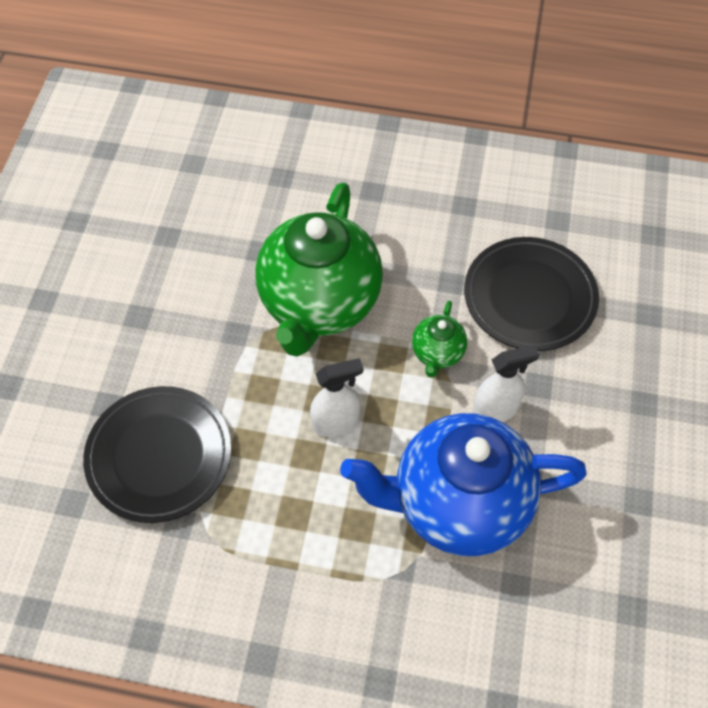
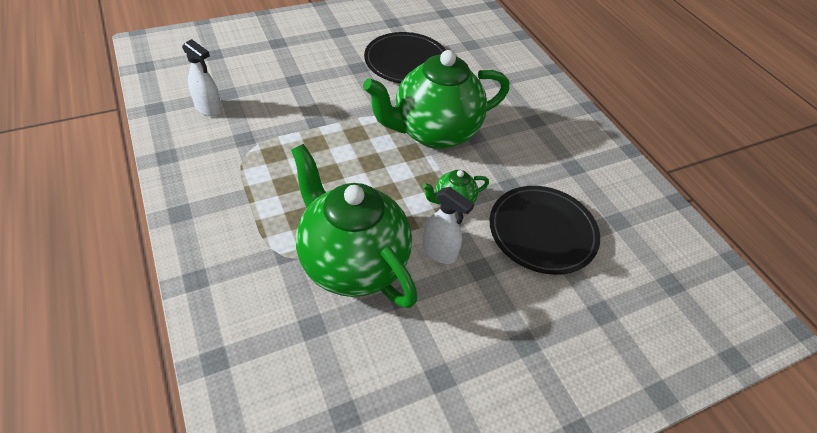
camera: 50 degrees right, 10 degrees down
(159, 456) = (280, 112): black plate -> black plate (406, 62)
(336, 422) = (361, 176): white spray bottle -> white spray bottle (208, 108)
(458, 504) = (352, 263): blue teapot -> green teapot

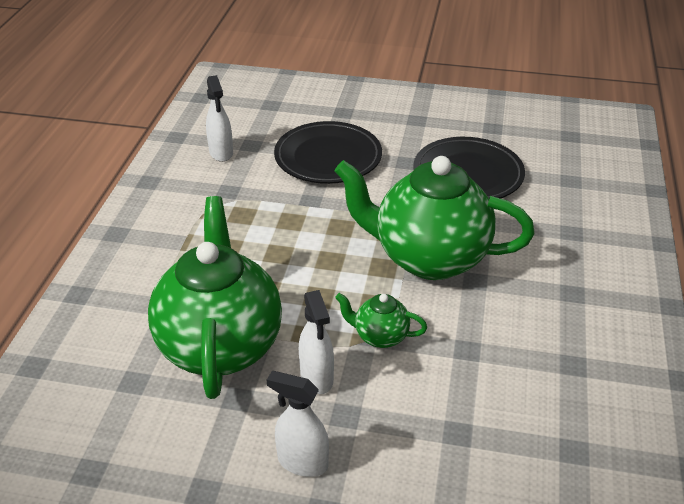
camera: 40 degrees right, 10 degrees down
(483, 316) = (302, 462): none -> white spray bottle
(542, 232) = (456, 415): black plate -> black plate (328, 157)

